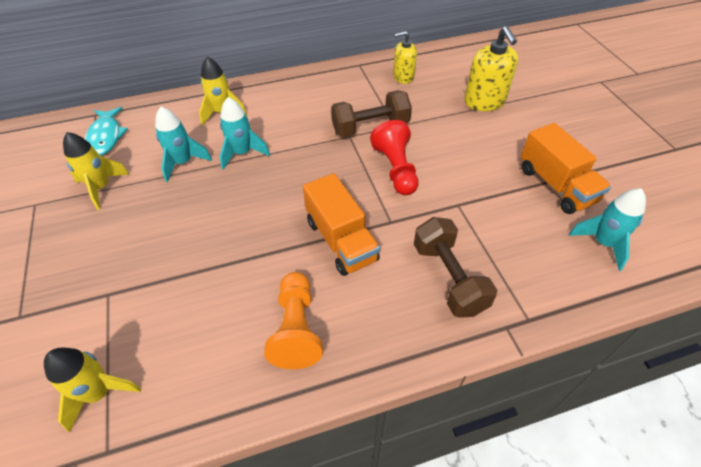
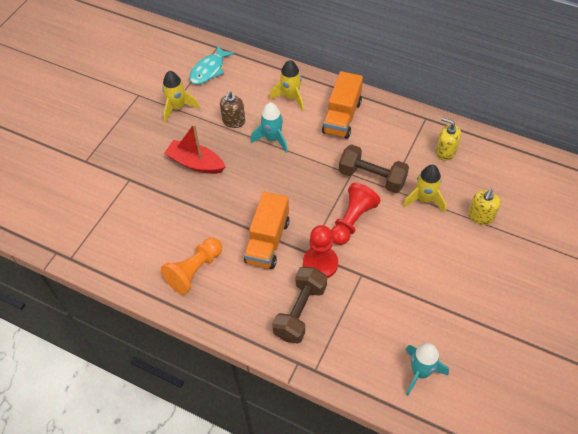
camera: 45 degrees right, 5 degrees up
(99, 393) = (87, 229): yellow rocket -> yellow rocket (424, 199)
(180, 224) = (196, 163): none -> red boat
(183, 163) = (233, 121): turquoise rocket -> brown soap dispenser
(413, 222) = (320, 263): none -> red pawn
(484, 102) = (480, 216): yellow soap dispenser -> yellow soap dispenser, size x0.64
(556, 185) = (444, 314): orange truck -> orange truck (342, 117)

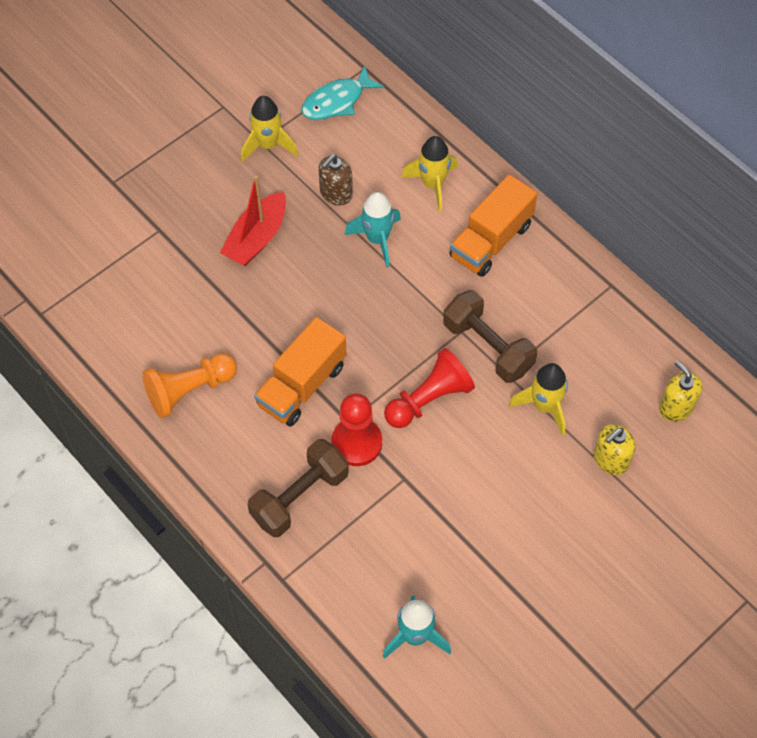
camera: 20 degrees right, 5 degrees up
(196, 163) = (256, 238): red boat -> red boat turned 105 degrees counterclockwise
(445, 152) = (612, 347): yellow soap dispenser -> yellow soap dispenser (676, 407)

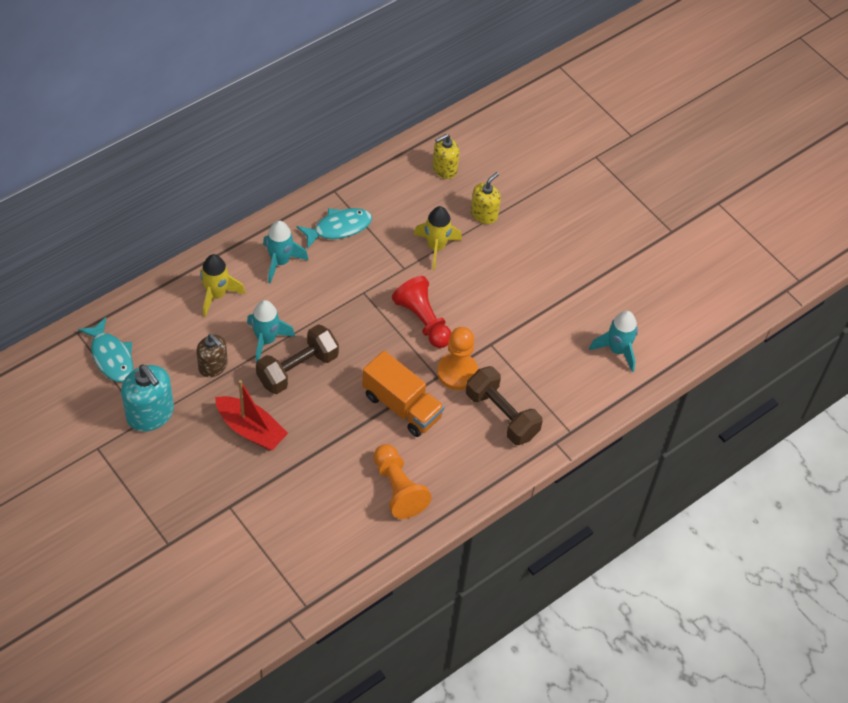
camera: 90 degrees left, 5 degrees down
(268, 145) = (150, 414): yellow rocket -> turquoise soap dispenser
(357, 443) = (457, 372): red pawn -> orange pawn
(488, 347) = (380, 276): brown dumbbell -> brown dumbbell (297, 369)
(491, 241) = (280, 262): orange truck -> turquoise rocket
(553, 296) = (339, 228): none -> turquoise fish
(610, 459) = (484, 214): yellow soap dispenser -> yellow soap dispenser turned 105 degrees counterclockwise

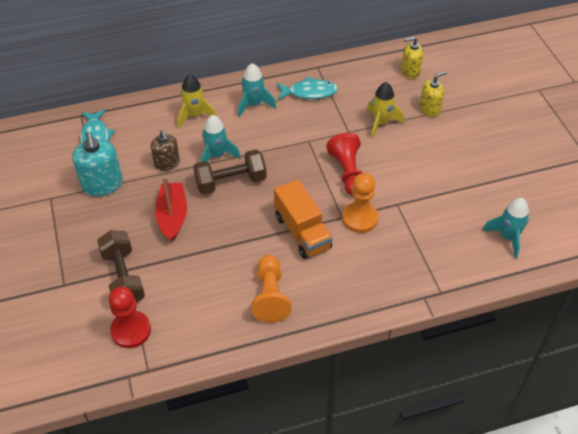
camera: 25 degrees right, 5 degrees down
(251, 429) = (172, 216): red boat -> red boat turned 150 degrees counterclockwise
(268, 571) = (131, 330): none -> red pawn
(501, 415) = (384, 262): brown dumbbell -> brown dumbbell (123, 277)

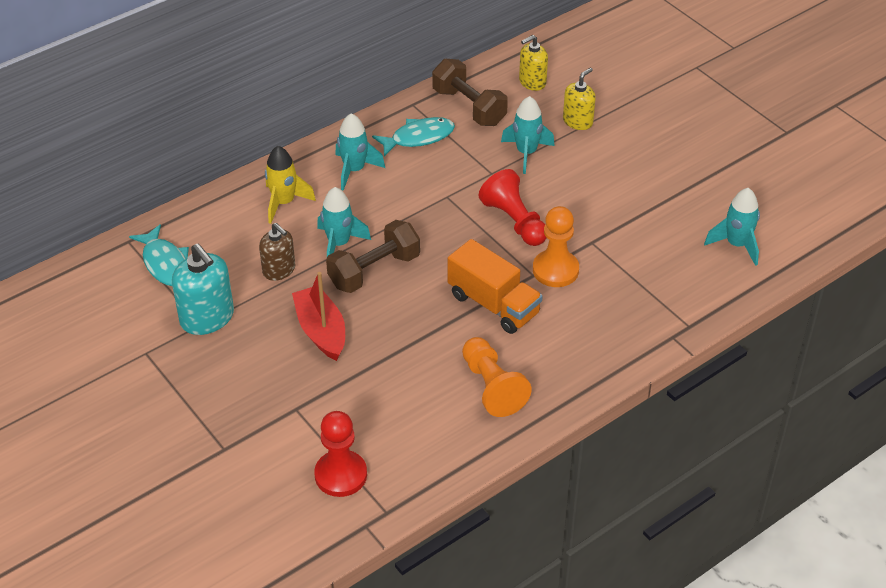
camera: 20 degrees left, 5 degrees down
(123, 277) = (297, 418): brown dumbbell -> brown dumbbell (469, 107)
(381, 123) = (526, 153): yellow rocket -> turquoise rocket

